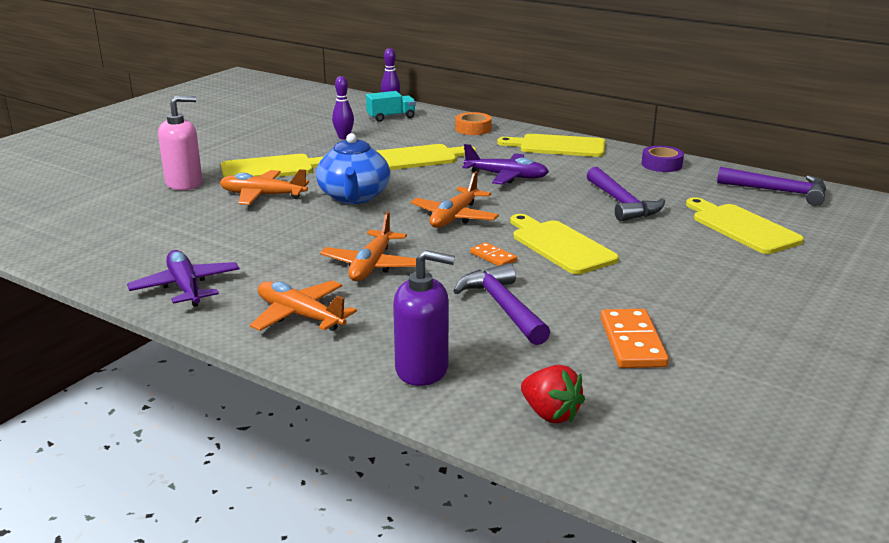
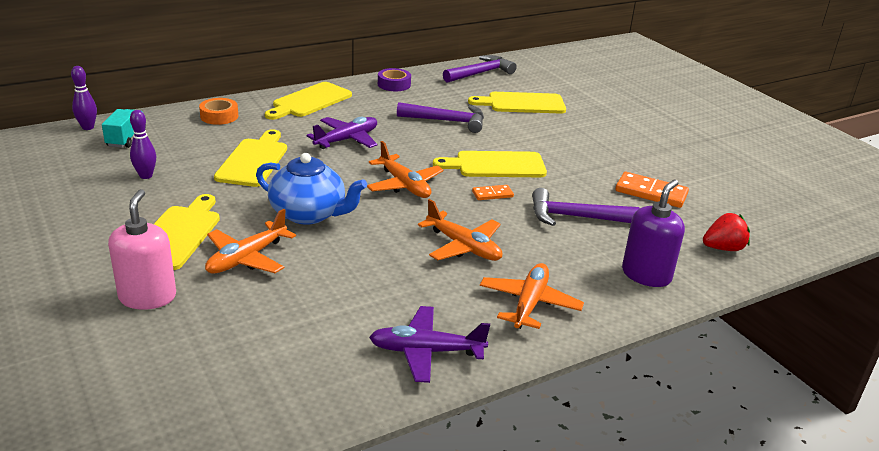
camera: 65 degrees left, 5 degrees up
(300, 316) = (529, 304): orange plane -> orange plane turned 135 degrees clockwise

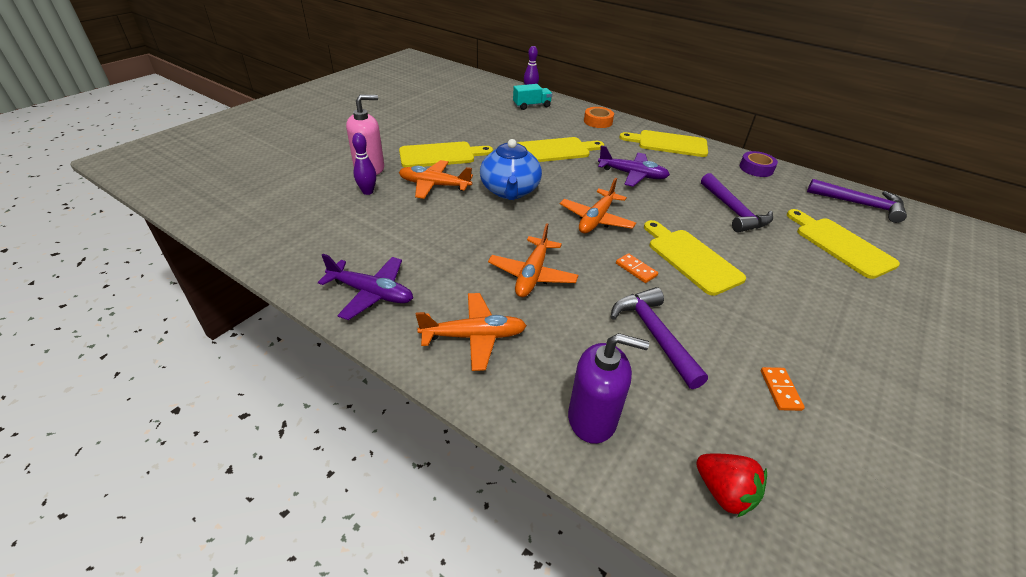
camera: 65 degrees right, 10 degrees up
(146, 176) = (496, 125): purple bowling pin -> purple bowling pin (368, 192)
(426, 351) = (371, 293): purple plane -> purple plane turned 135 degrees clockwise
(651, 193) = (780, 390): orange domino -> orange domino, size x0.56

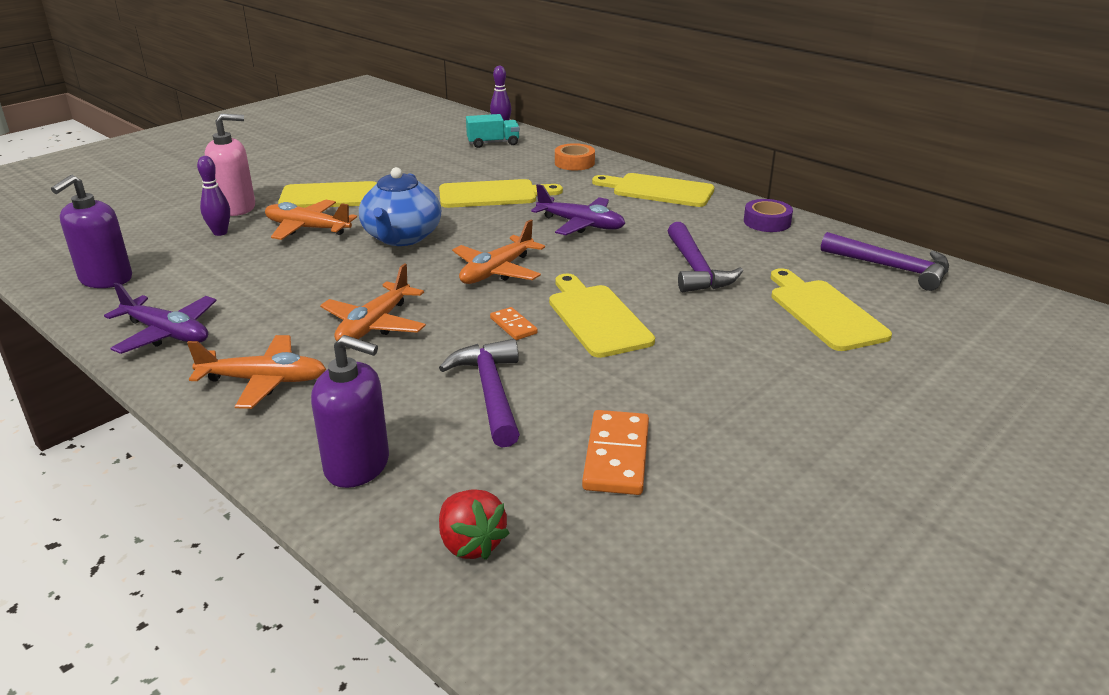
camera: 10 degrees right, 10 degrees down
(295, 241) = (105, 279): none -> purple soap dispenser
(780, 390) = (617, 456): orange domino -> orange domino, size x1.79

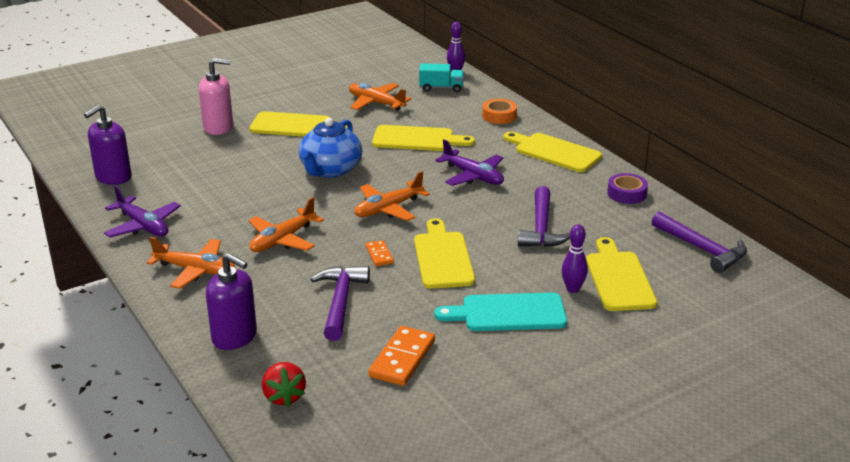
camera: 15 degrees right, 0 degrees up
(220, 232) = (200, 148): purple bowling pin -> purple bowling pin (573, 289)
(307, 228) = (264, 153): orange plane -> orange plane (376, 103)
(720, 373) = (508, 313): none -> turquoise cutting board

